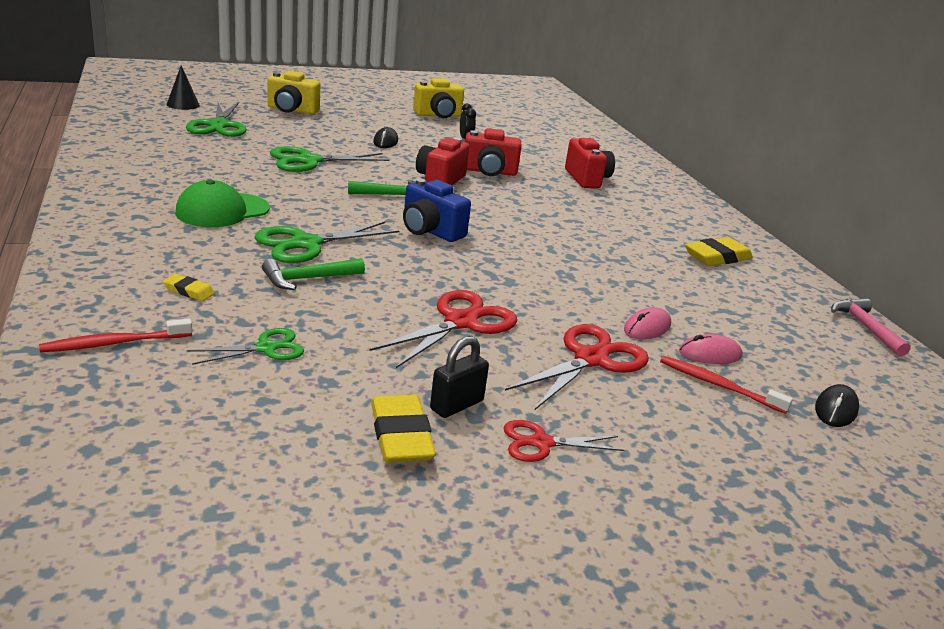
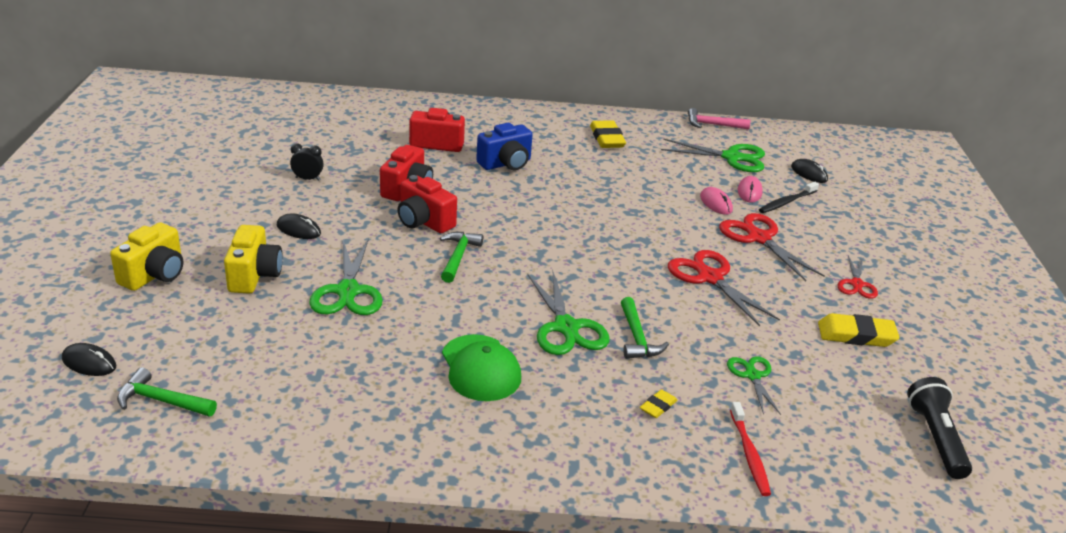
camera: 70 degrees left, 5 degrees up
(148, 123) = (162, 400): none -> green hammer
(170, 499) = (935, 438): none -> black flashlight
(183, 105) = (89, 363): black cone -> black mouse
(219, 125) = (196, 341): green scissors -> green scissors (731, 157)
(430, 231) = (545, 254): blue camera -> blue camera (506, 164)
(438, 115) = (218, 176): yellow camera -> yellow camera (254, 275)
(456, 405) = (819, 305): black padlock -> none
(719, 385) = (787, 202): red toothbrush -> black toothbrush

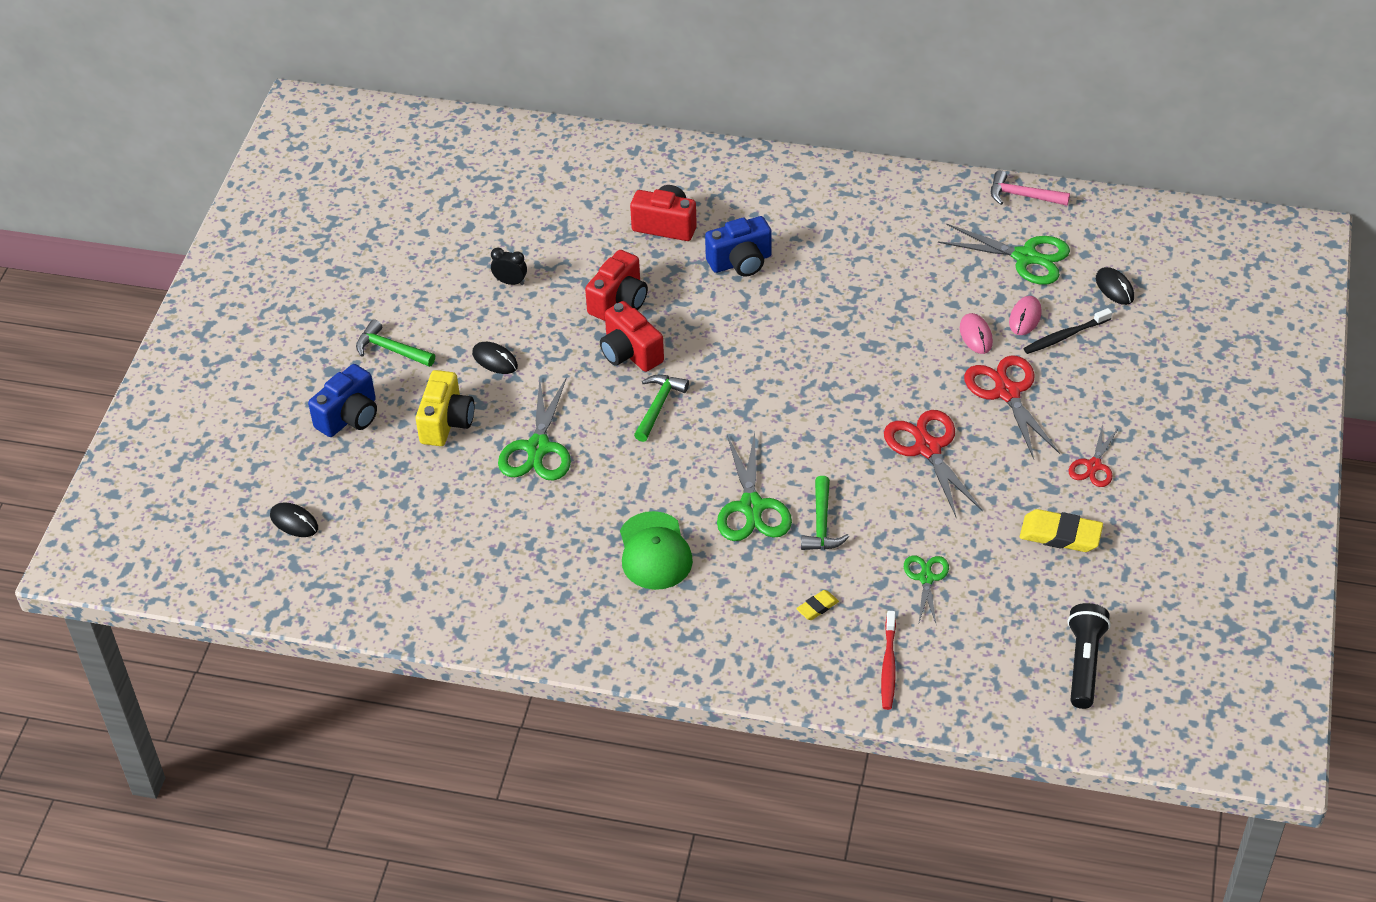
camera: 15 degrees right, 15 degrees up
(154, 275) = (349, 417): yellow camera -> blue camera
(162, 400) = (359, 568): green hammer -> green hammer (391, 349)
(607, 138) = (876, 219): yellow eraser -> none

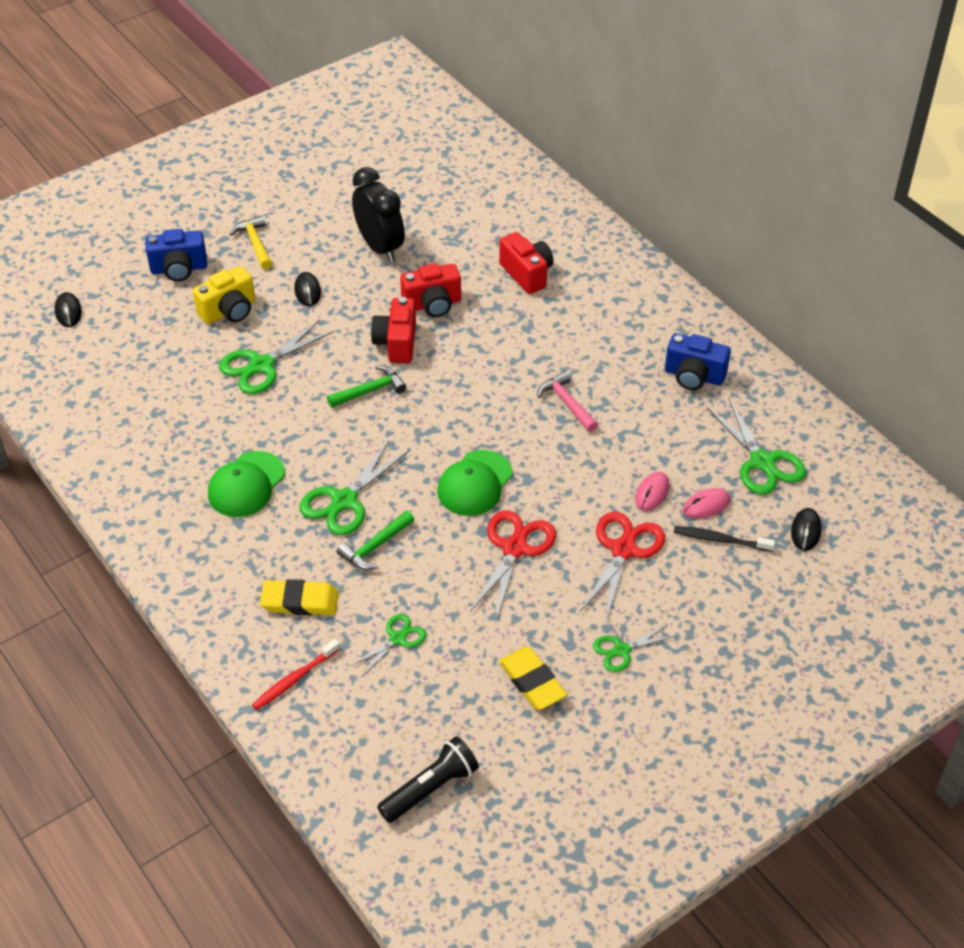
camera: 40 degrees right, 0 degrees up
(391, 349) = (255, 243): green hammer -> yellow hammer
(510, 282) = (380, 247): black clock -> black clock, size x2.23
(740, 262) = (547, 331): blue camera -> blue camera (694, 376)
(817, 607) = (300, 601): yellow eraser -> yellow eraser, size x1.88
(836, 421) = (474, 483): none -> green cap
(1022, 196) = (817, 416): pink hammer -> pink hammer (567, 403)
(1094, 466) = (622, 650): red scissors -> green scissors

